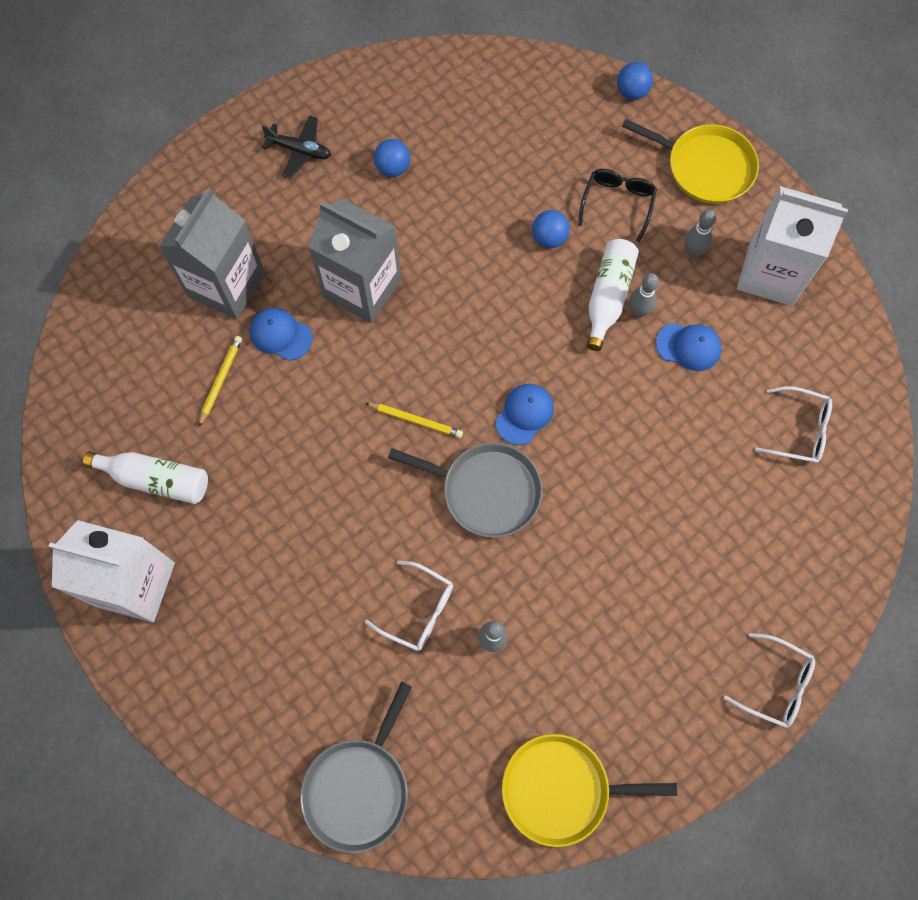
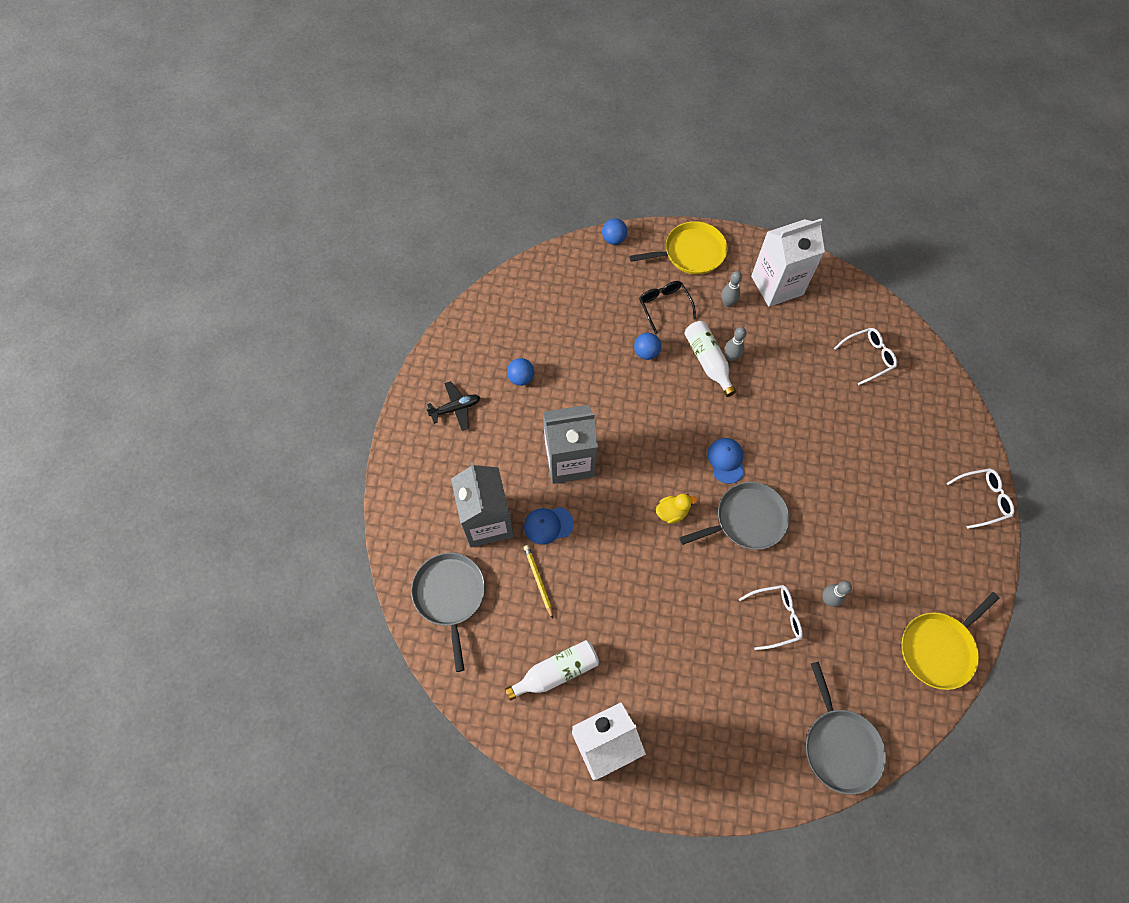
camera: 40 degrees left, 5 degrees down
(127, 327) = (450, 595): none -> grey pan
(416, 421) = (672, 512): yellow pencil -> yellow duck
(688, 346) = (774, 356): blue cap -> none

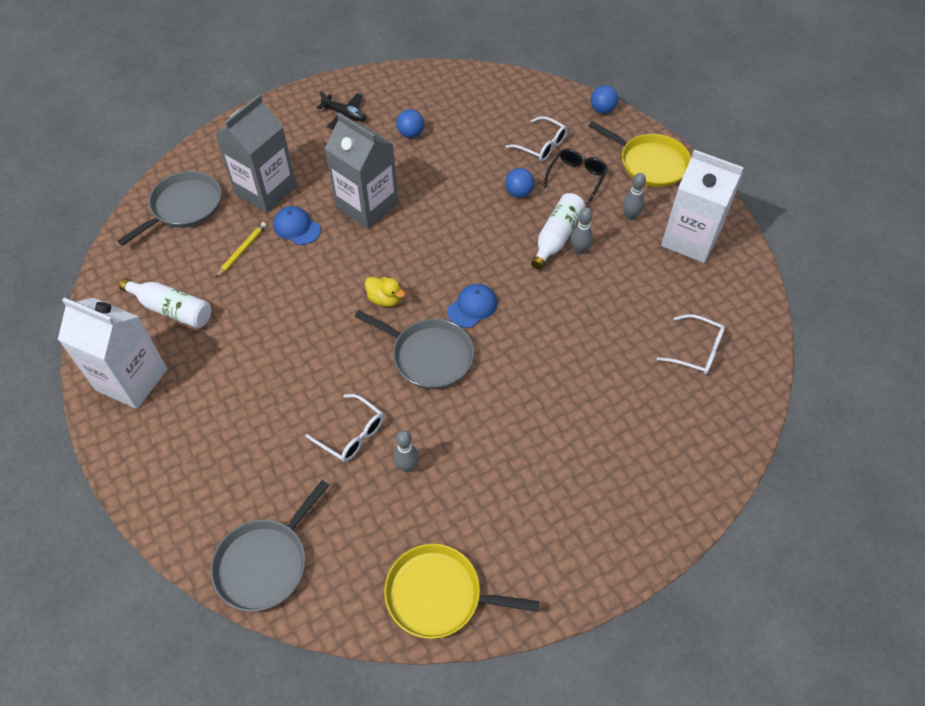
camera: 50 degrees right, 10 degrees down
(982, 499) = (645, 541): white glasses -> white glasses (541, 146)

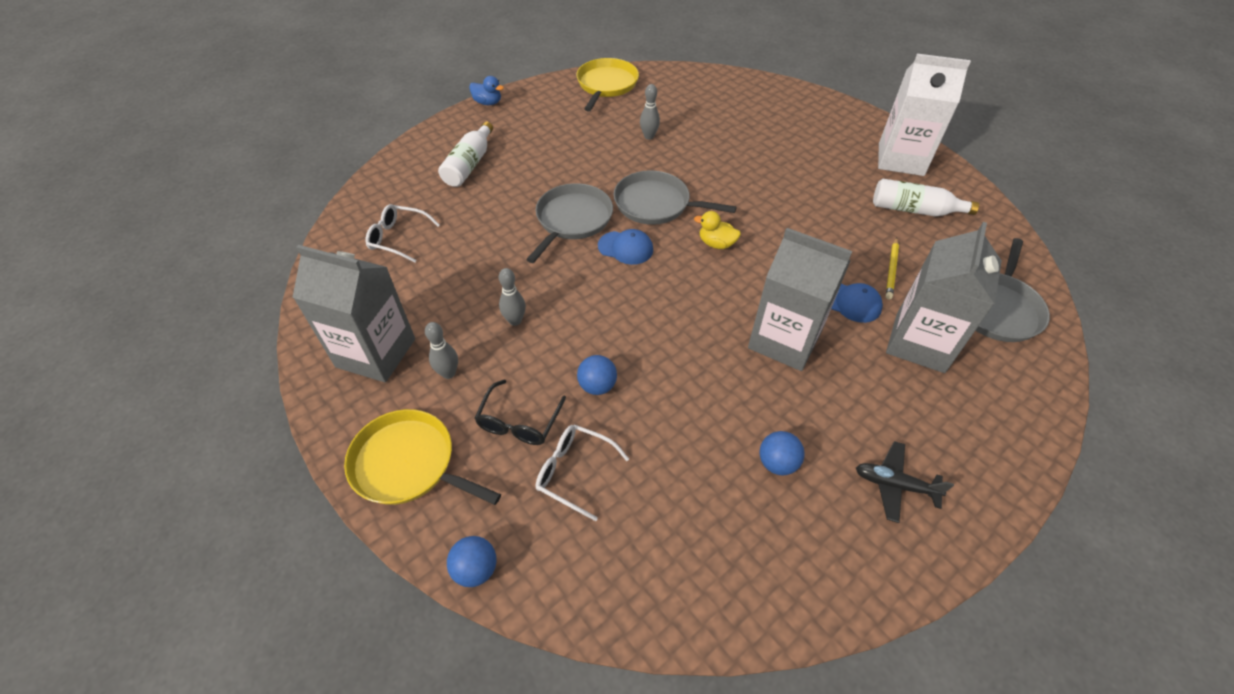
camera: 170 degrees right, 5 degrees down
(265, 563) = (725, 85): grey pan -> grey pan (572, 220)
(352, 434) = (699, 148): white glasses -> none
(439, 595) = (606, 85): yellow pan -> yellow pan turned 75 degrees counterclockwise
(472, 307) = (625, 248): blue cap -> blue cap turned 105 degrees counterclockwise
(557, 237) = (542, 332): white bottle -> white bottle (469, 164)
(617, 578) = (488, 103): none -> blue duck
(690, 239) = (376, 353): white carton -> grey carton

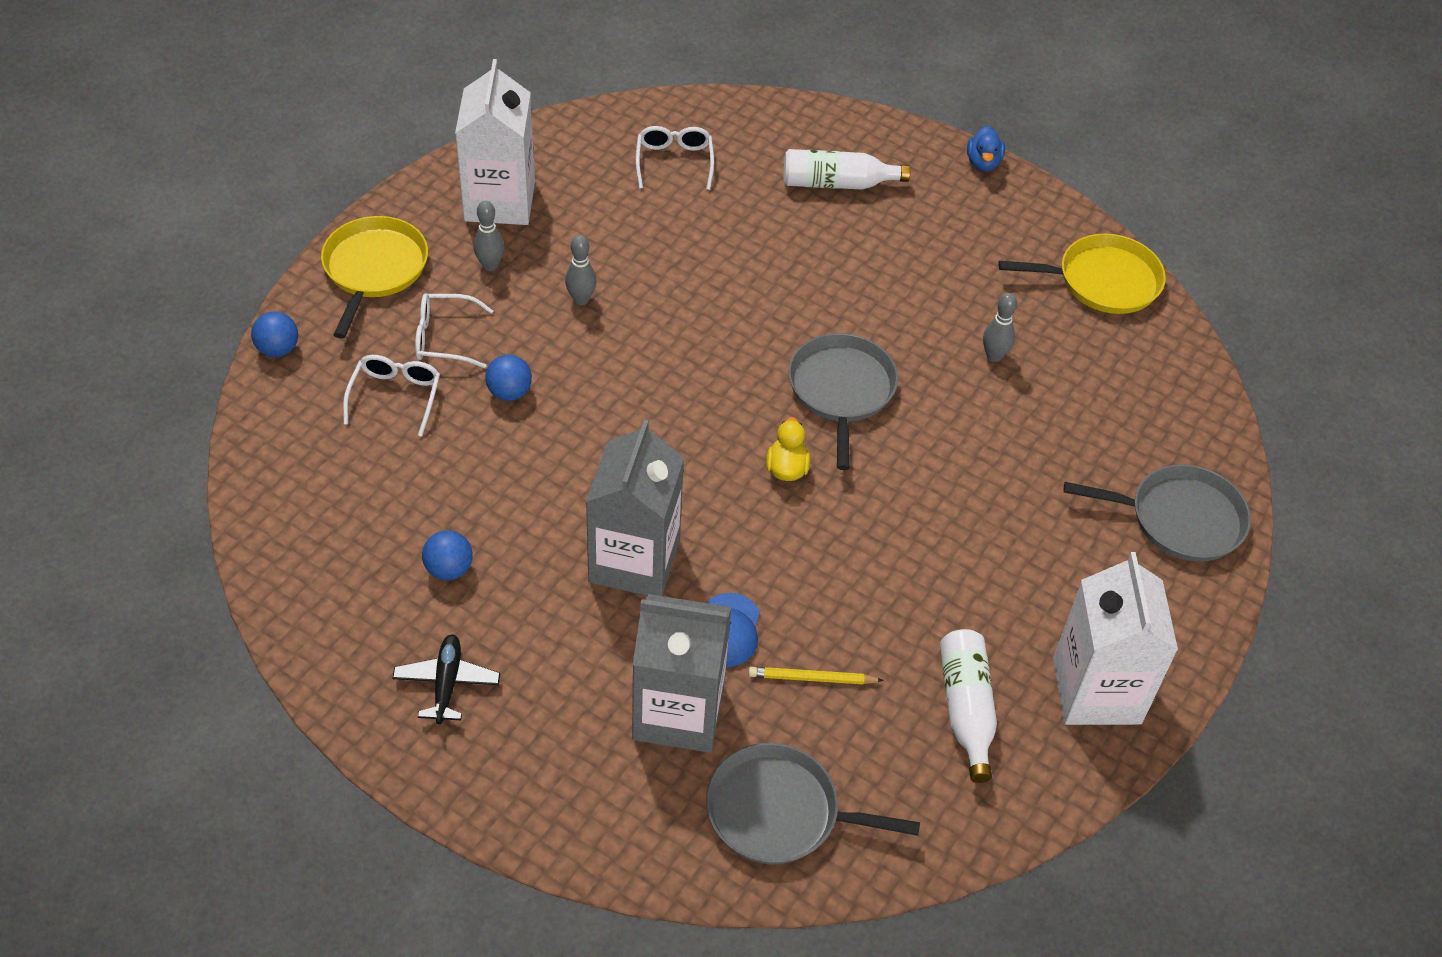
camera: 70 degrees right, 0 degrees up
(376, 353) = (499, 201): grey carton -> white carton
(519, 422) = (444, 338): black glasses -> white glasses
(572, 220) = (772, 310): grey pan -> grey pan (1180, 518)
(625, 248) = (741, 375): blue cap -> none

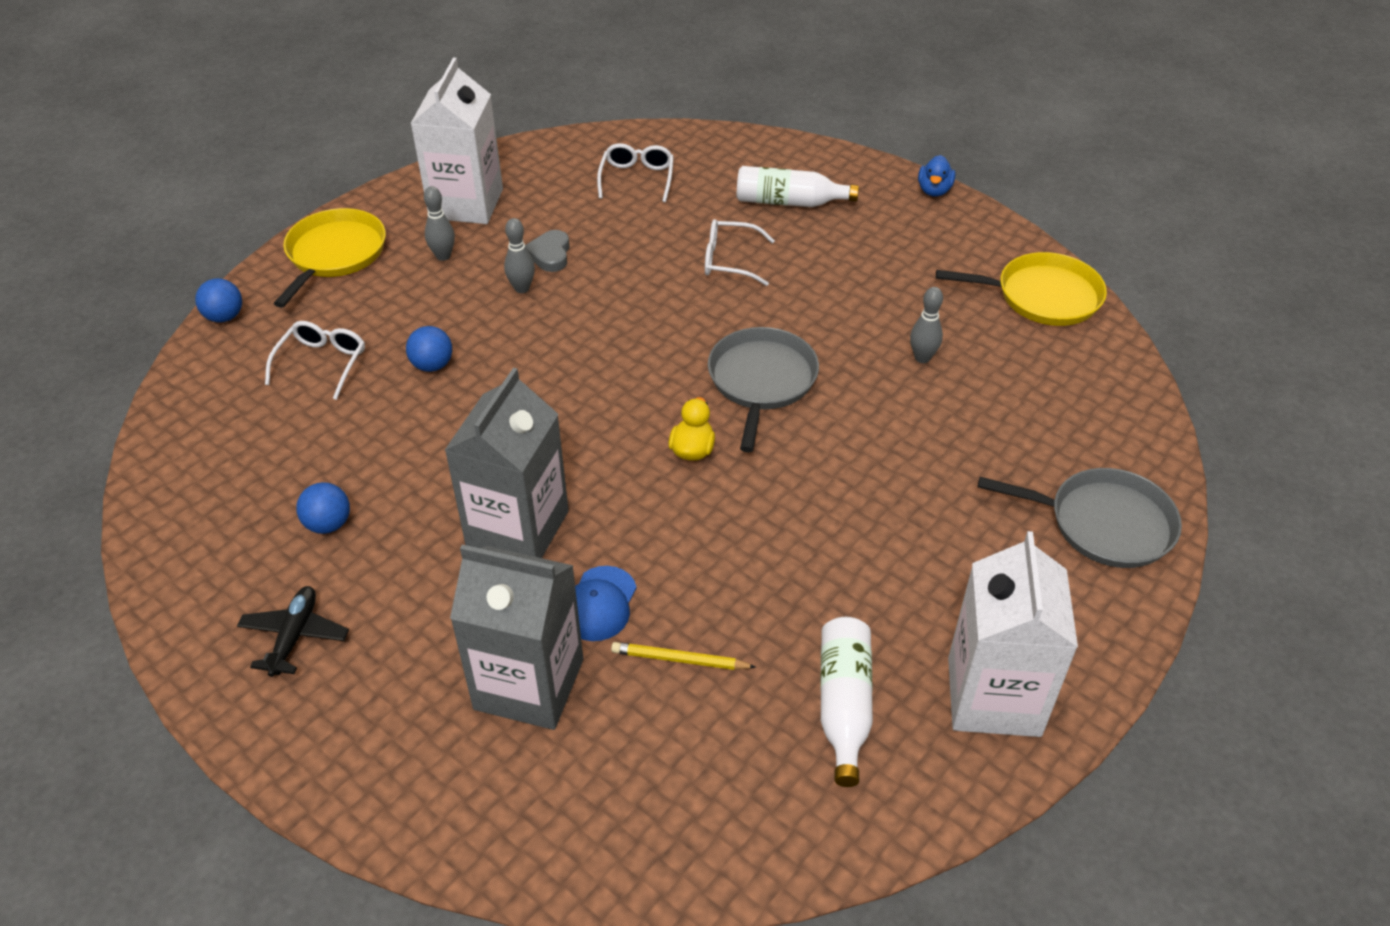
camera: 10 degrees right, 5 degrees down
(444, 338) = (383, 315): white glasses -> white glasses (729, 260)
(601, 258) = (550, 254): none -> grey heart
(779, 812) = (617, 801): grey pan -> none

